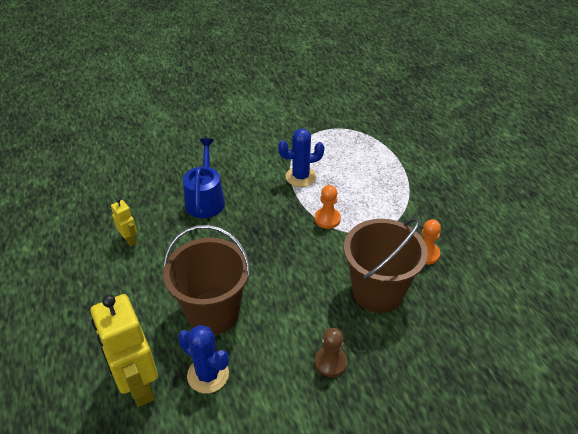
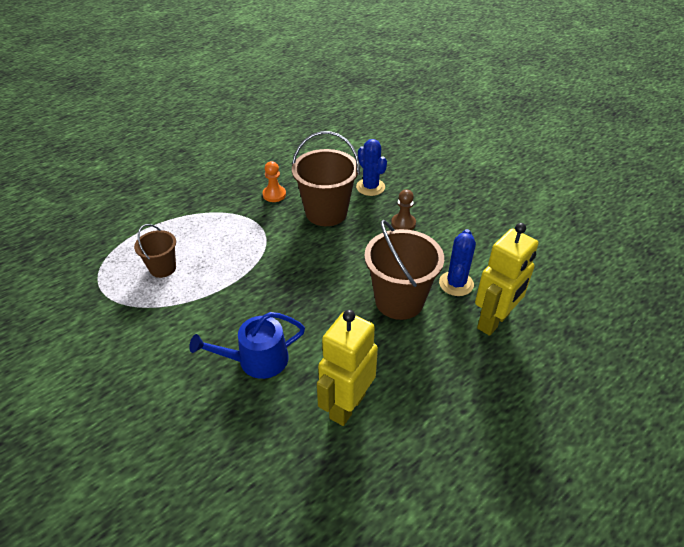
camera: 110 degrees left, 0 degrees up
(129, 240) = (347, 406): yellow robot -> yellow robot, size x2.08
(300, 177) = (195, 290): blue cactus -> blue cactus (370, 187)
(327, 219) = (254, 256): orange pawn -> none
(337, 162) = (162, 268): none -> brown bucket

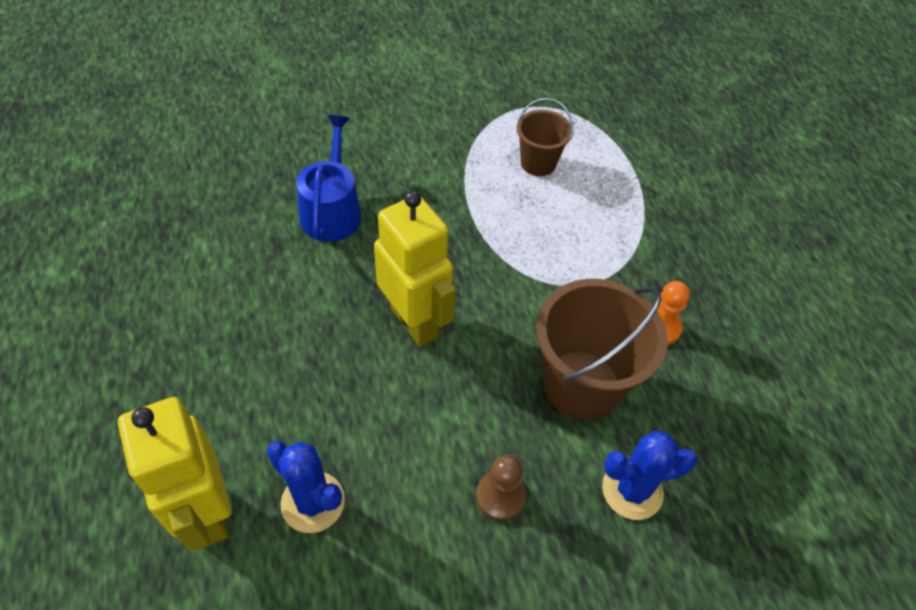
camera: 110 degrees right, 10 degrees up
(347, 406) = (211, 269): yellow robot -> yellow robot (414, 322)
(399, 301) = (328, 399): brown bucket -> none

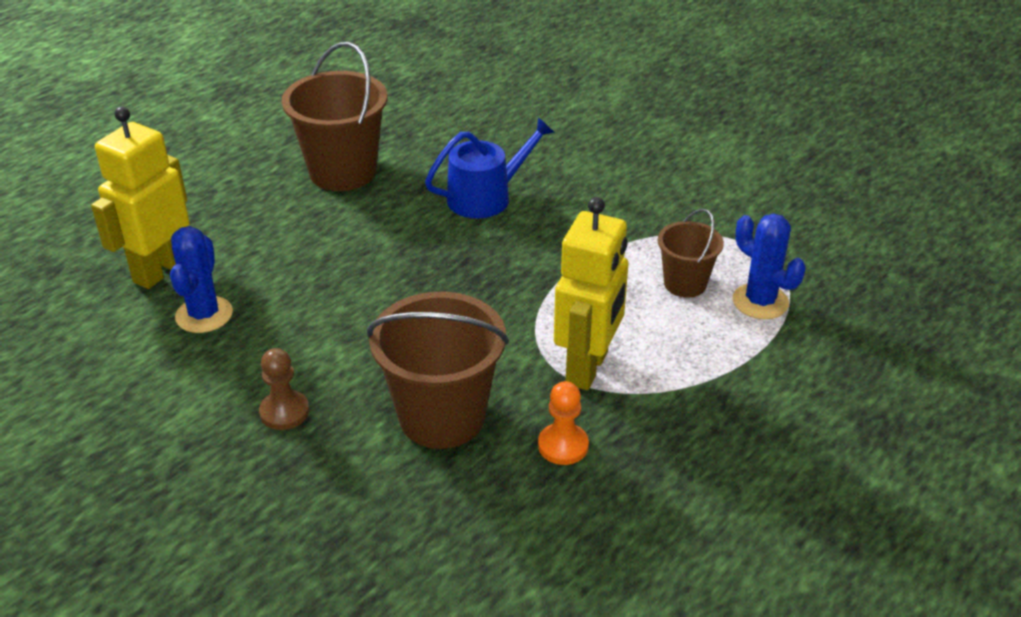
camera: 60 degrees right, 15 degrees down
(194, 286) = (343, 172): none -> brown bucket
(414, 322) = (415, 291): yellow robot -> yellow robot (588, 368)
(632, 490) = (354, 494): blue cactus -> blue cactus (760, 302)

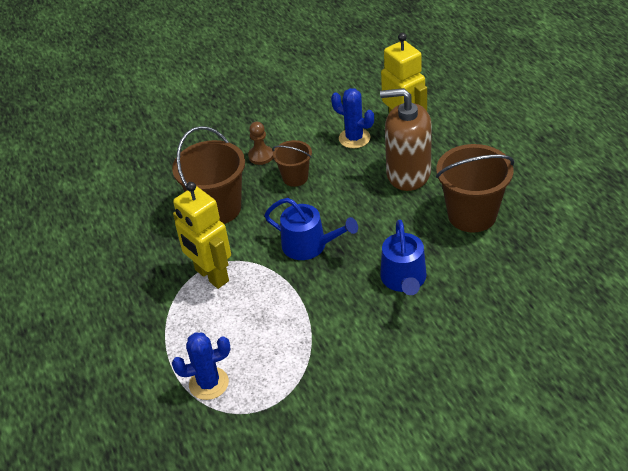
camera: 120 degrees right, 5 degrees up
(277, 240) = (408, 173): none -> brown soap dispenser
(471, 290) = (309, 245): none -> blue watering can
(563, 446) = (166, 247): orange pawn -> none
(685, 284) = (251, 351): brown bucket -> brown bucket (295, 178)

